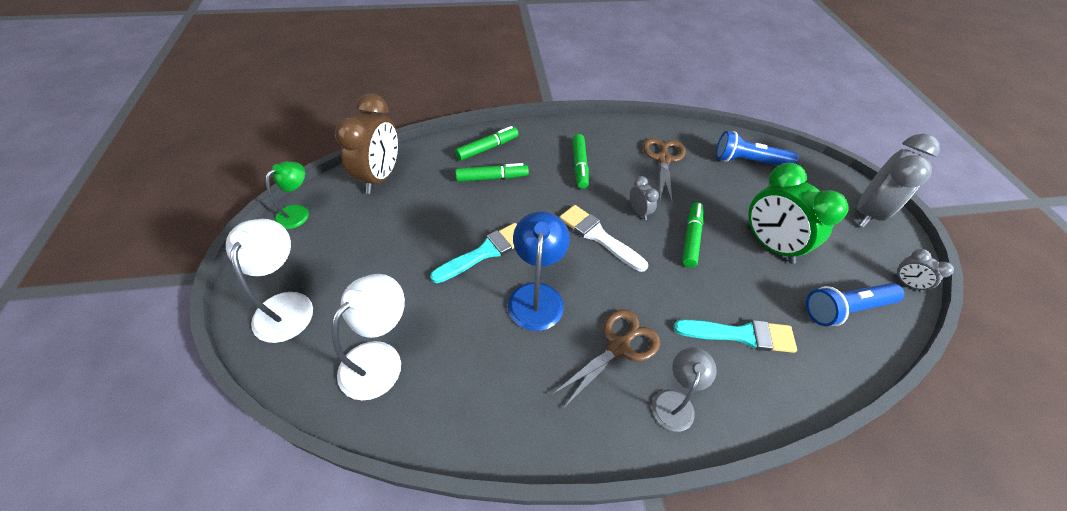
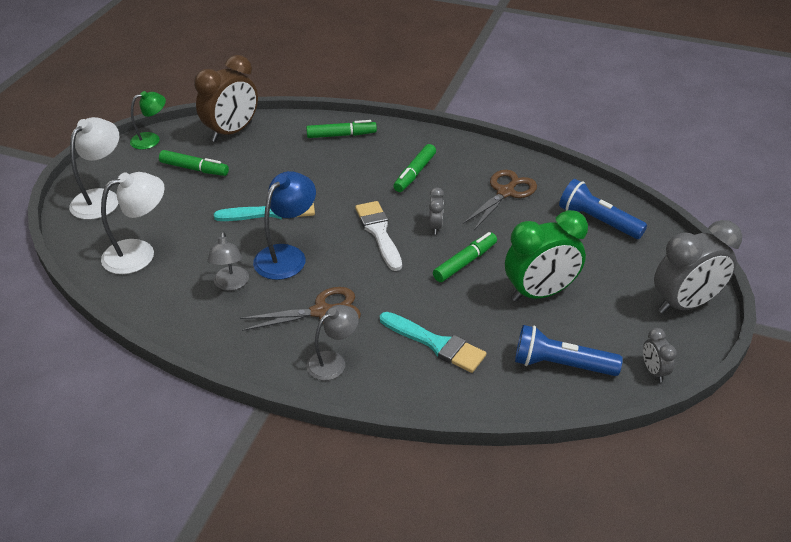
camera: 30 degrees right, 10 degrees down
(492, 178) = (325, 160): green marker -> green marker (194, 169)
(508, 354) = (231, 284): none -> grey lamp
(769, 245) = (540, 293): green clock -> green clock turned 105 degrees counterclockwise

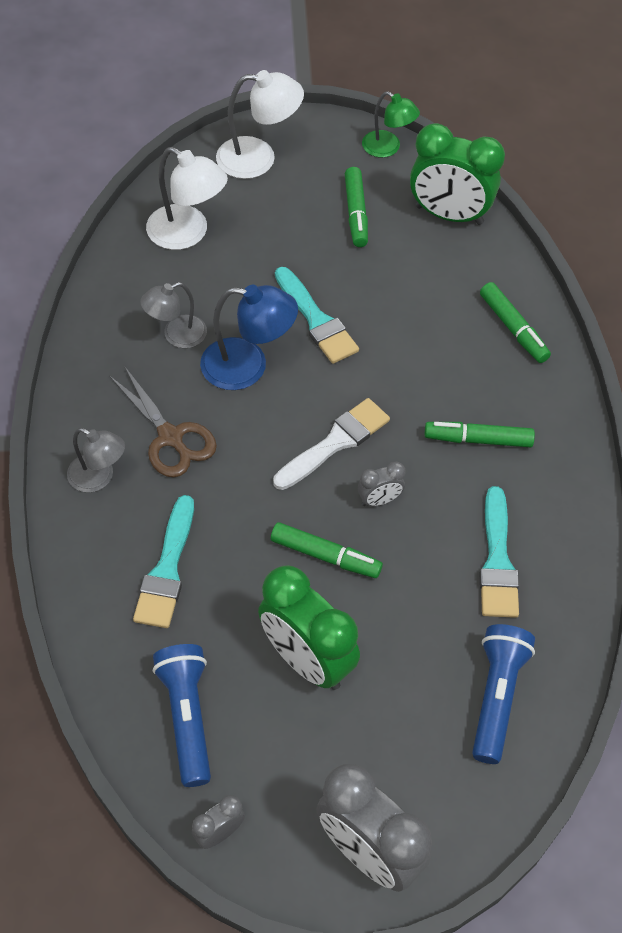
camera: 65 degrees right, 15 degrees up
(232, 132) = (449, 215): brown clock -> green clock
(505, 192) = (497, 561): brown scissors -> turquoise brush

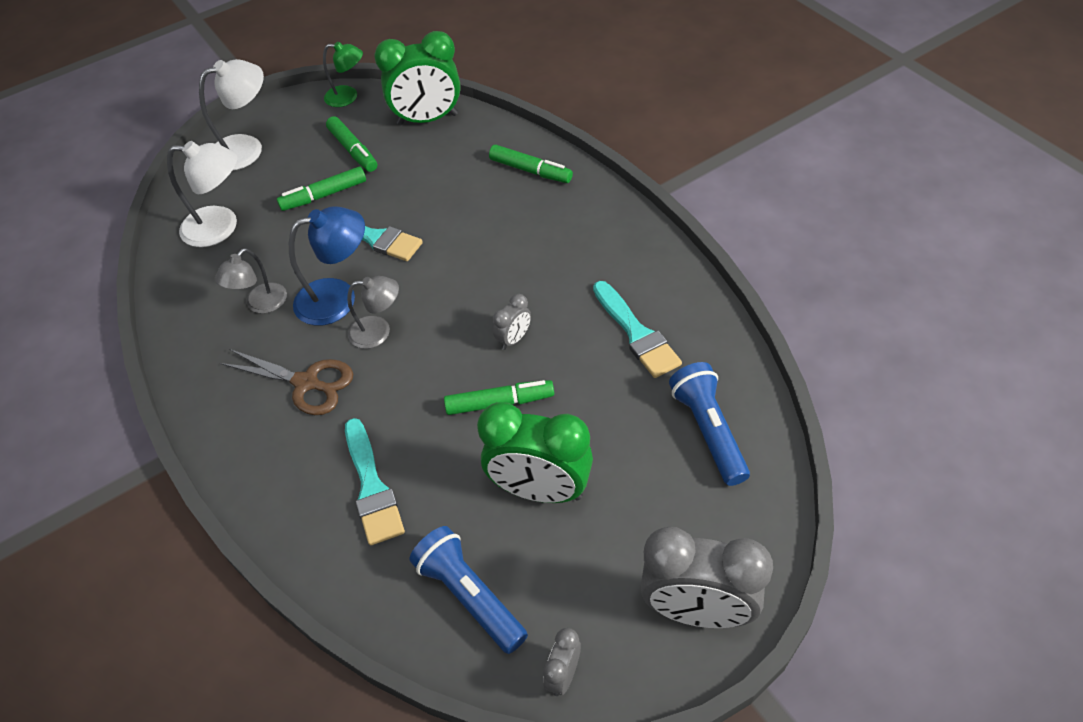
camera: 25 degrees left, 5 degrees down
(99, 477) = (262, 447): grey lamp -> grey lamp (378, 331)
(335, 442) = (449, 316): white brush -> none
(478, 439) = (559, 257): green marker -> green marker (324, 195)

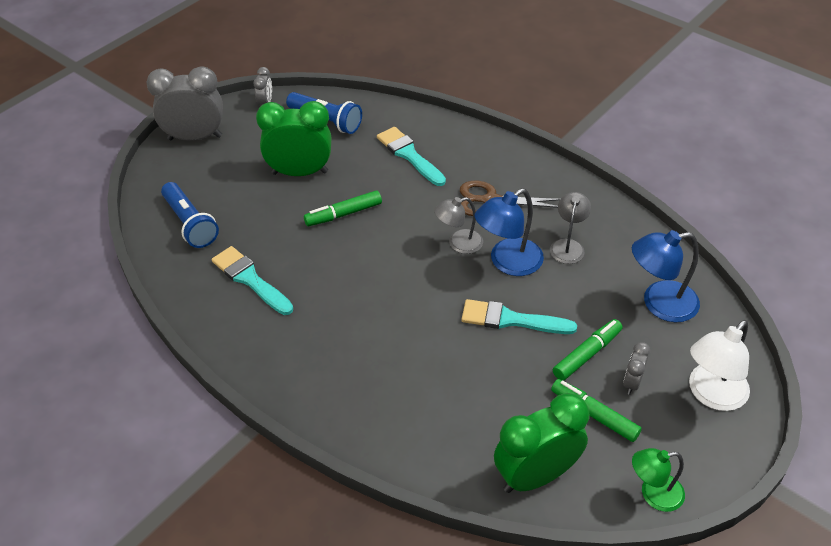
camera: 160 degrees right, 5 degrees down
(221, 227) = (659, 303): white lamp -> blue lamp
(514, 339) = (348, 257): grey clock -> grey clock (632, 383)
(530, 171) = (388, 424): green marker -> none

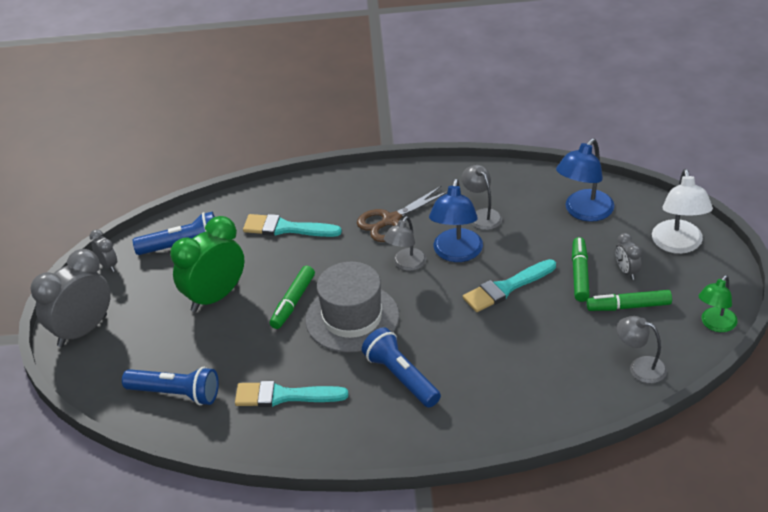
camera: 40 degrees left, 5 degrees down
(342, 329) = (401, 377): none -> blue flashlight
(367, 256) = (352, 318): none -> grey hat
(536, 476) = (640, 367): green clock -> grey lamp

